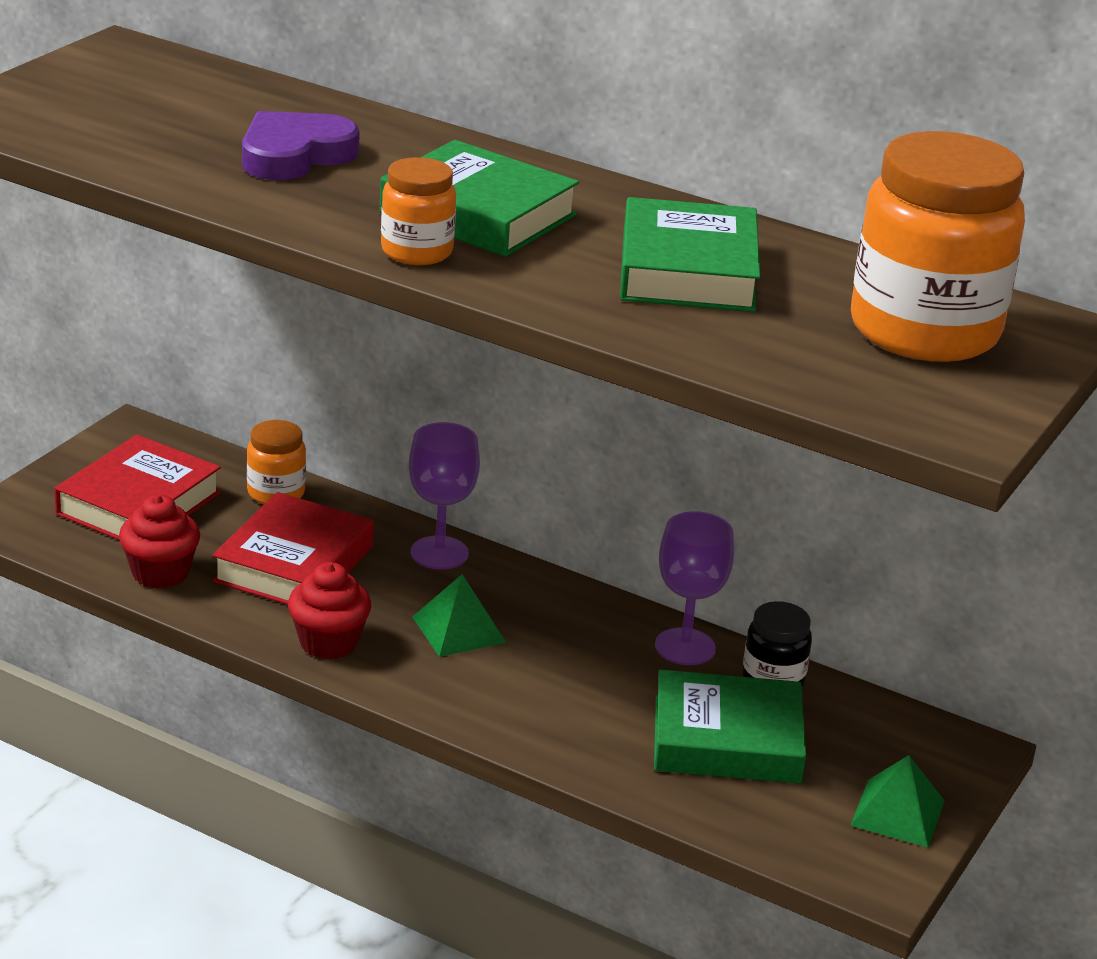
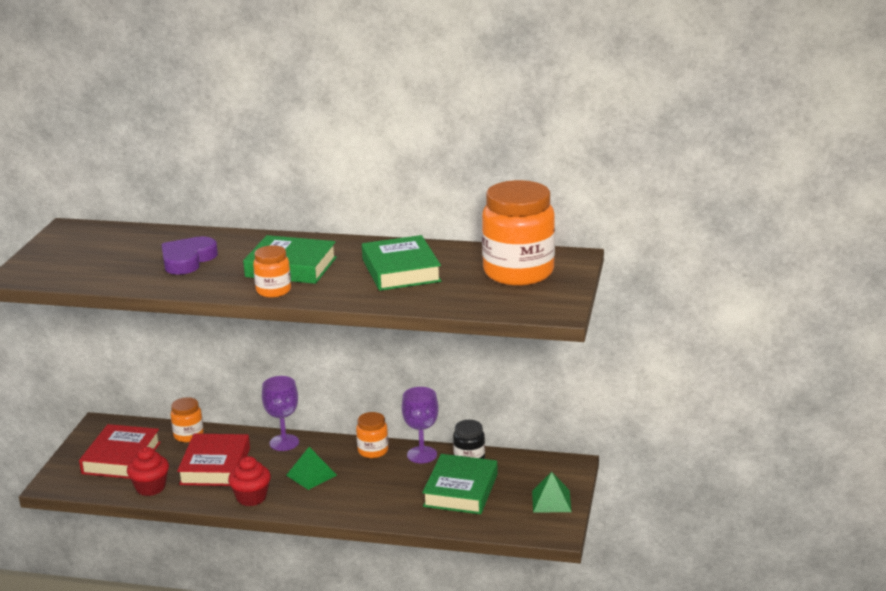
camera: 15 degrees left, 5 degrees down
(595, 614) = (373, 451): none -> orange jar
(727, 739) = (460, 490): green book -> green book turned 60 degrees counterclockwise

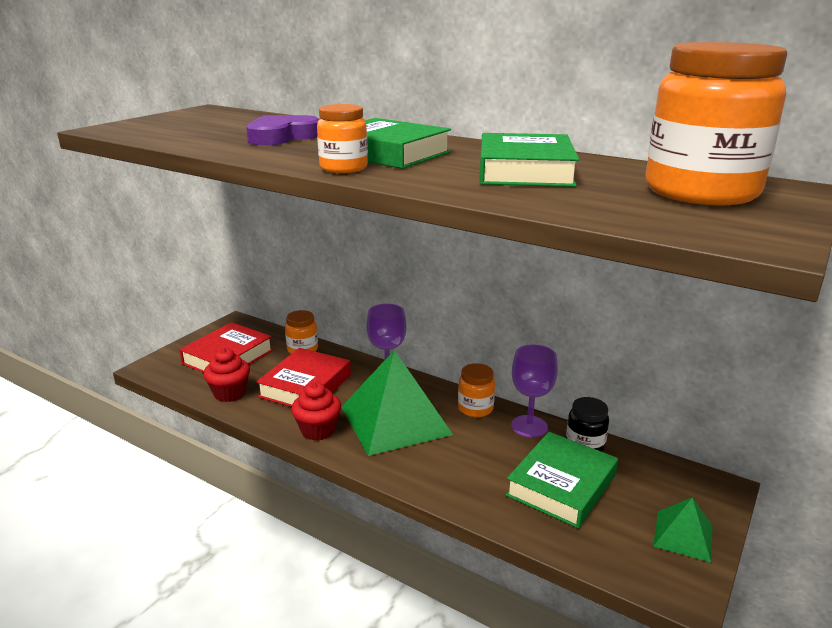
camera: 20 degrees right, 0 degrees up
(311, 475) = (395, 420): green pyramid -> green pyramid, size x2.06

